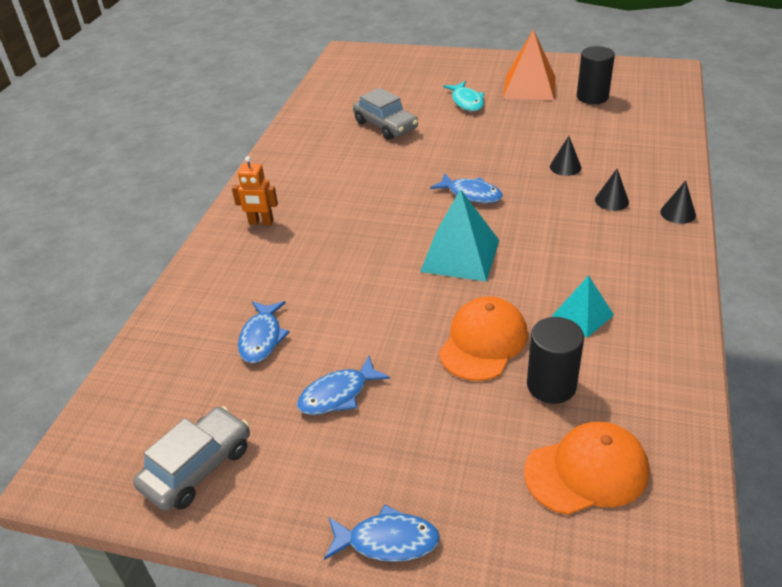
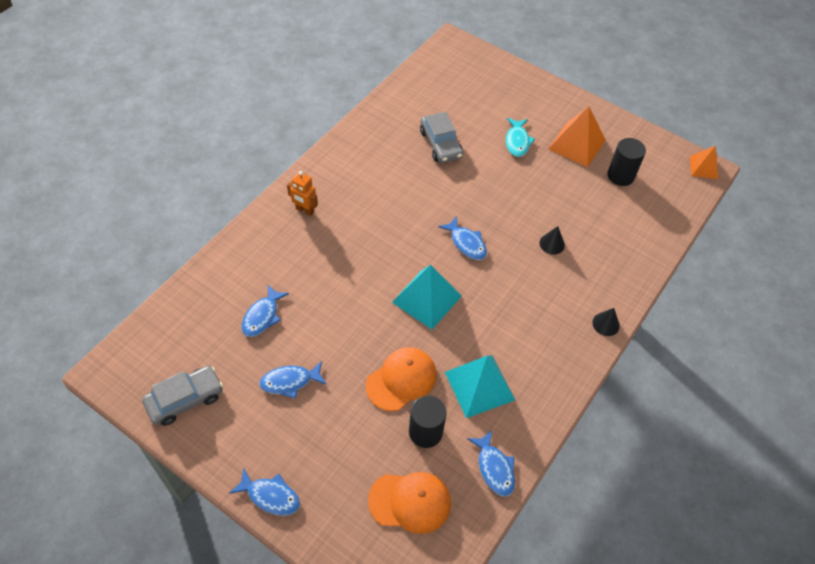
camera: 15 degrees right, 15 degrees up
(582, 315) = (479, 386): turquoise pyramid -> turquoise pyramid, size x1.67
(611, 200) = (565, 292): black cone -> none
(665, 392) = (494, 468): none -> blue fish
(667, 69) = (703, 167): none -> orange pyramid

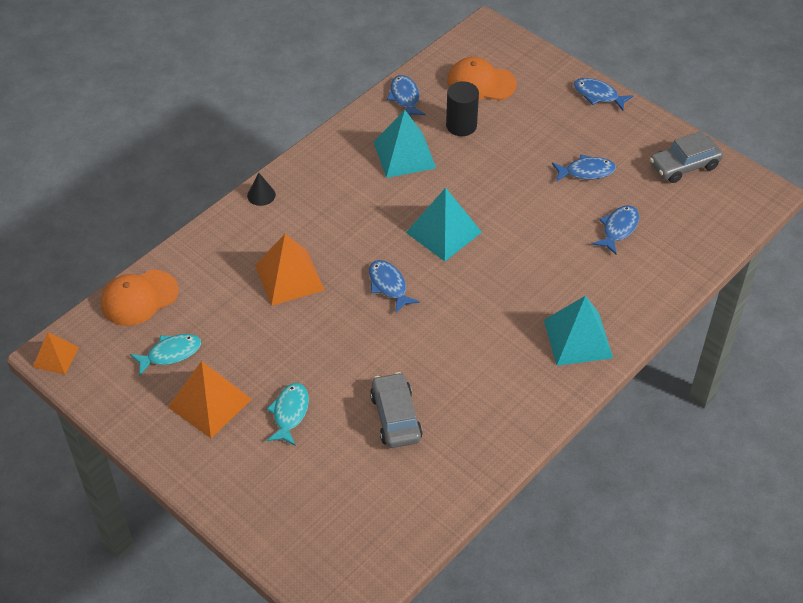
camera: 170 degrees left, 5 degrees down
(305, 210) = (578, 339): orange robot -> turquoise pyramid
(401, 380) = (478, 165): orange cap -> orange cap (139, 298)
(552, 244) = (289, 277): black cone -> orange pyramid
(620, 176) = (170, 353): black cylinder -> turquoise fish

